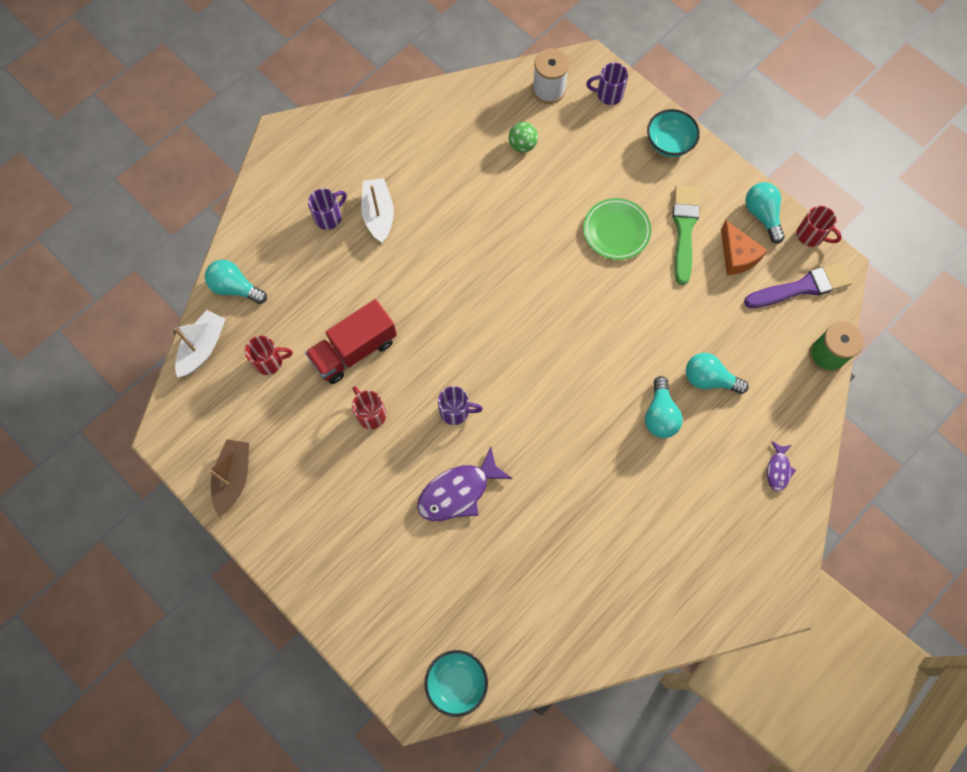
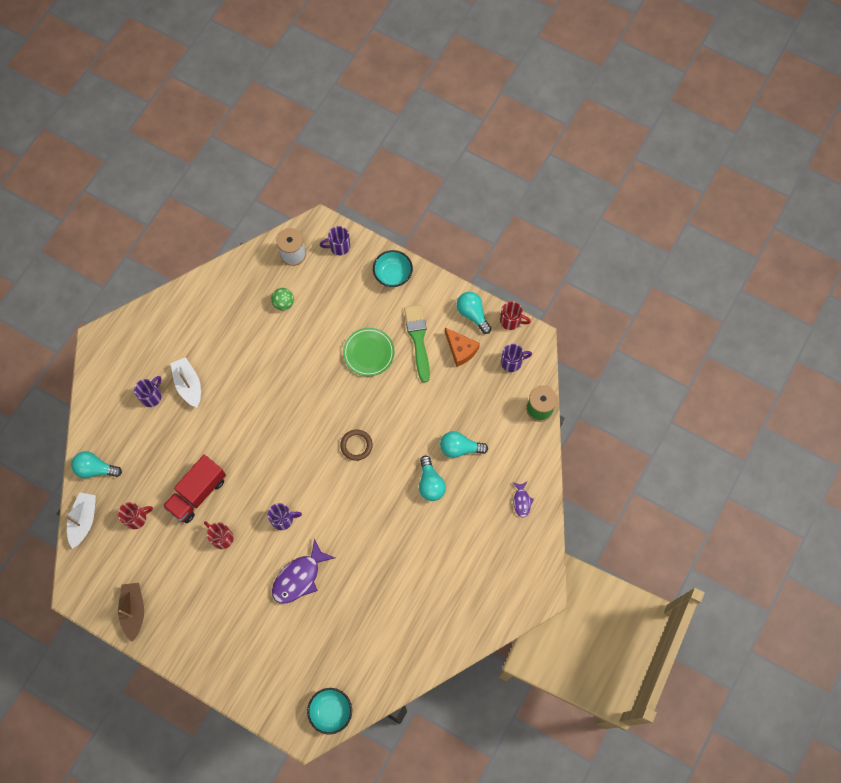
camera: 15 degrees left, 0 degrees up
(573, 342) = (356, 445): none -> brown ring
(802, 287) = (512, 362): purple brush -> purple mug

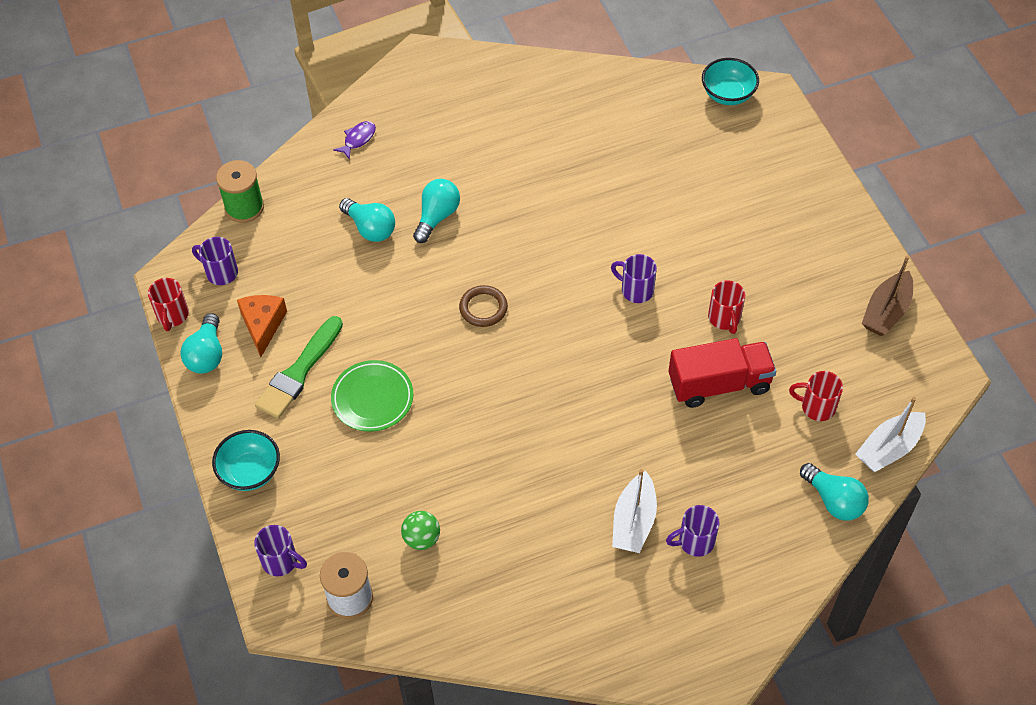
camera: 140 degrees left, 15 degrees down
(299, 577) = (664, 224): purple fish -> none
(511, 321) = (172, 316): red mug -> red mug turned 150 degrees counterclockwise

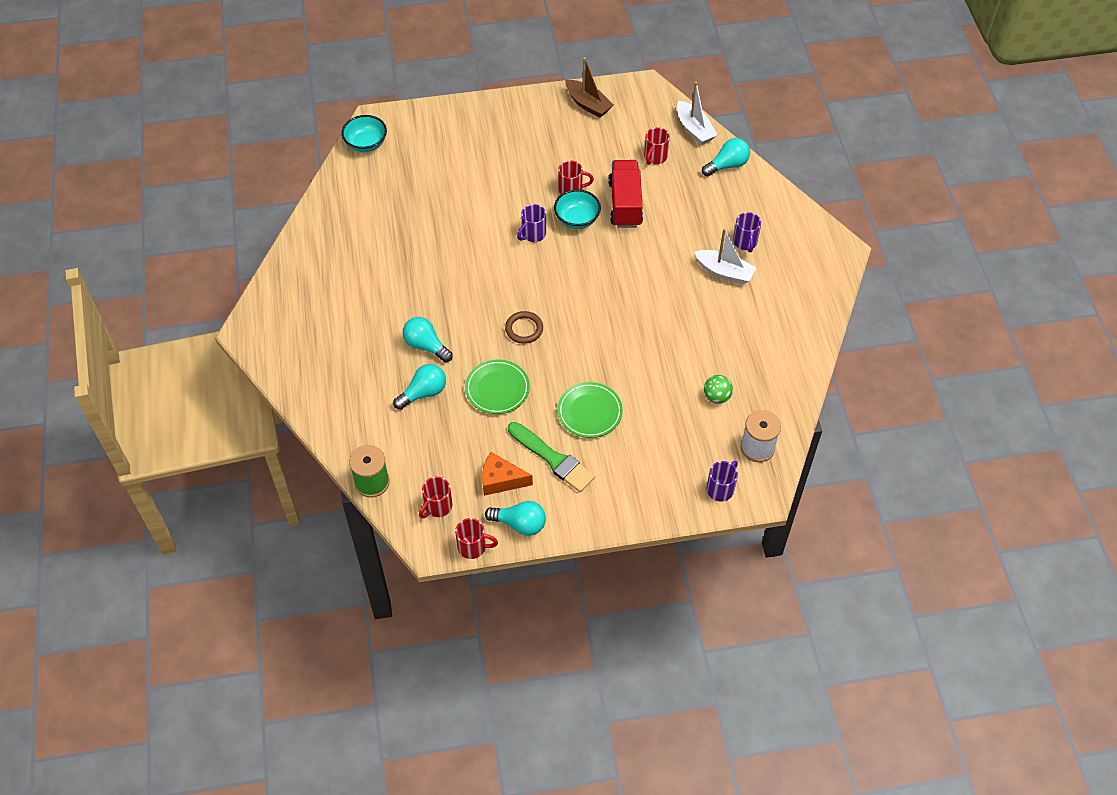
camera: 80 degrees left, 0 degrees up
(220, 272) = (437, 506): purple mug -> red mug
(250, 472) = (639, 502): turquoise bowl -> turquoise bowl (577, 219)
(358, 139) = (324, 390): purple fish -> none
(389, 298) = (497, 389): none -> green plate

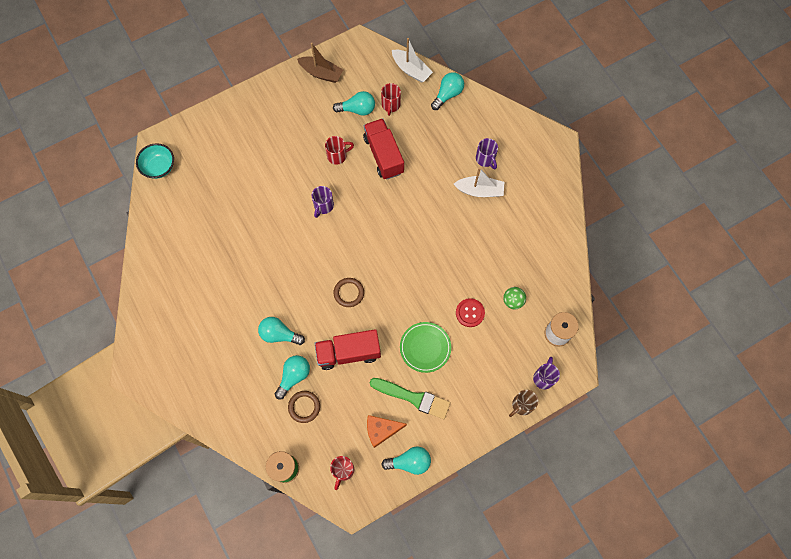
camera: 20 degrees left, 15 degrees up
(421, 427) = (304, 407): none -> brown ring
(473, 547) = (382, 494): red mug -> none
(497, 389) = (348, 353): green plate -> red truck
(577, 219) = (352, 181): turquoise bowl -> none
(614, 151) = (357, 109): none -> turquoise light bulb
(659, 393) = (470, 313): none -> red button
(681, 509) = (521, 405): none -> brown mug

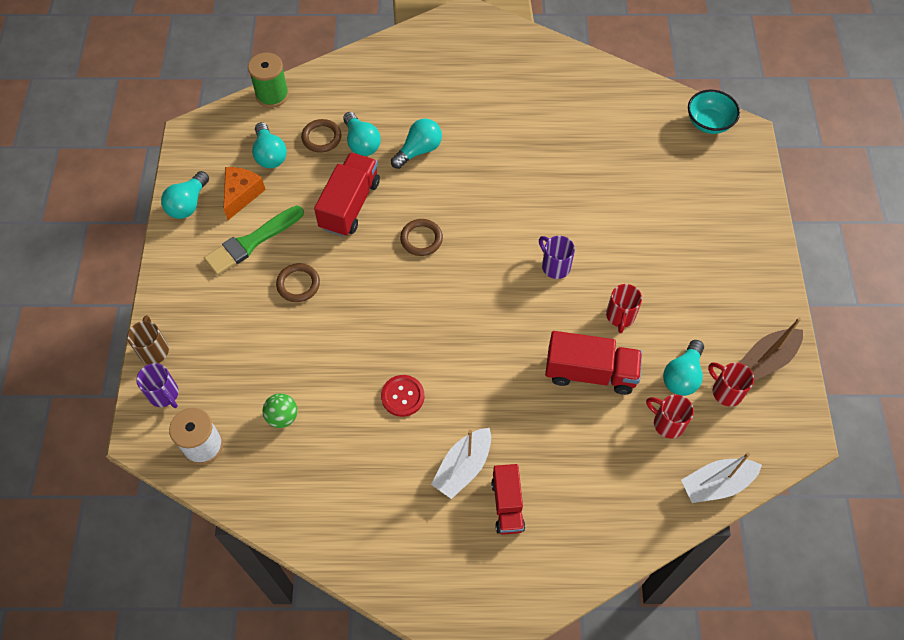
camera: 120 degrees right, 10 degrees down
(343, 470) = (230, 141): red mug -> red mug (726, 391)
(425, 348) = (298, 284): green plate -> brown ring
(447, 94) = (646, 513): turquoise light bulb -> turquoise light bulb (270, 154)
(470, 313) = (304, 356): red button -> red button (402, 396)
(485, 159) = (507, 505): purple mug -> red truck

